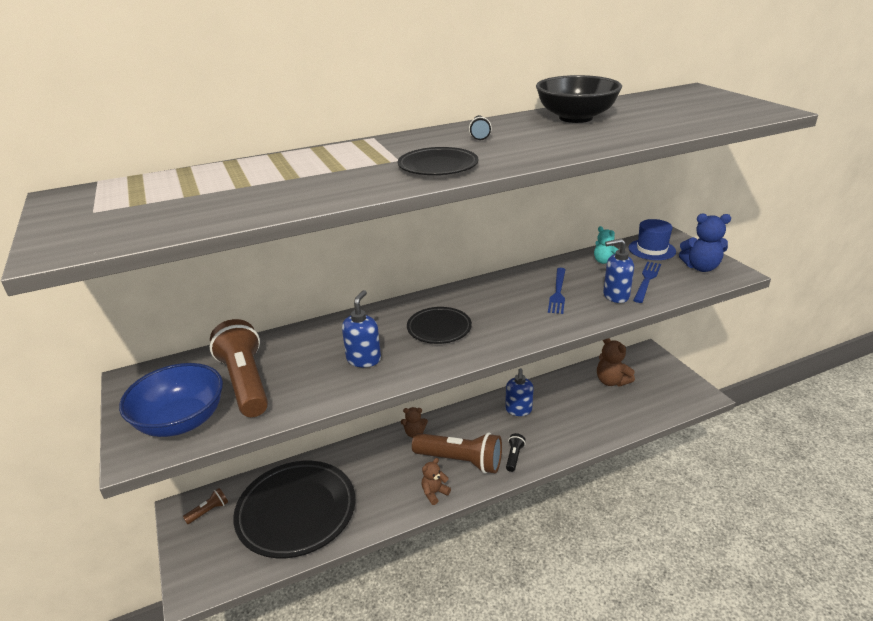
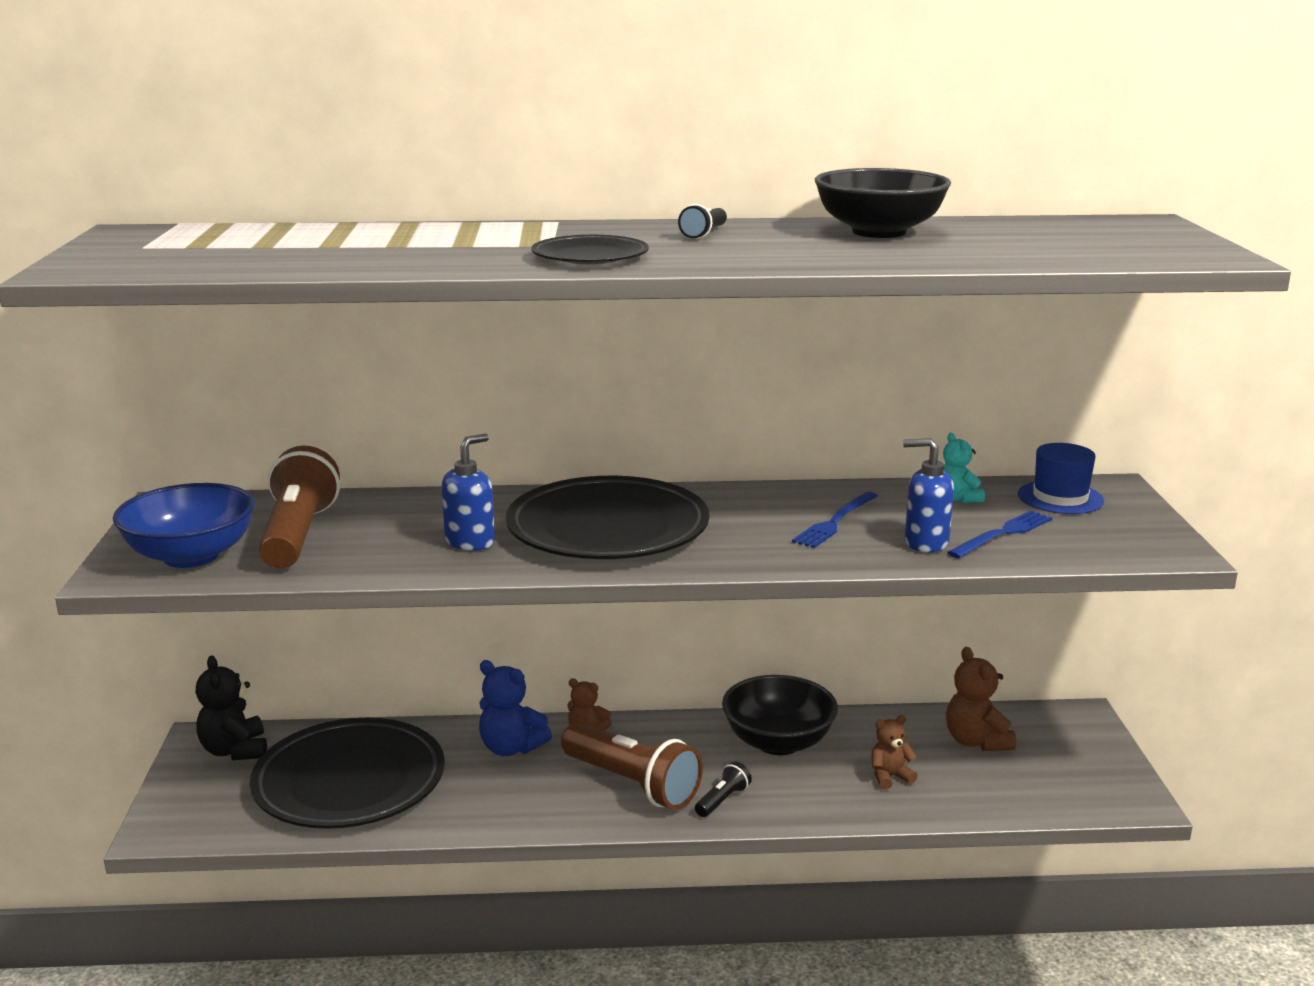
camera: 20 degrees right, 10 degrees down
(209, 511) = (235, 750): brown flashlight -> black teddy bear
(434, 493) = (562, 813): brown teddy bear -> brown teddy bear (889, 777)
(439, 328) = (608, 529): black plate -> black plate, size x1.95
(518, 410) = (778, 742): blue soap dispenser -> black bowl
(701, 267) = (1121, 535): blue teddy bear -> blue teddy bear (511, 748)

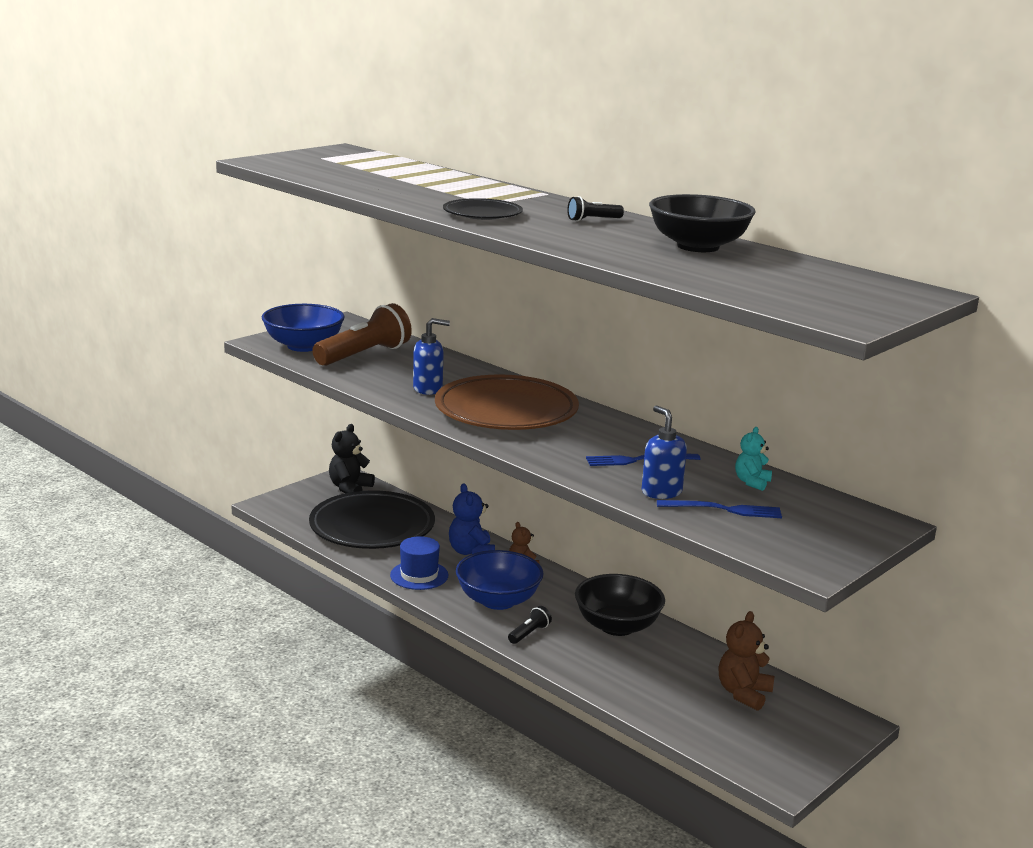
camera: 45 degrees right, 0 degrees up
(608, 529) = (506, 411): black plate -> brown plate
(632, 784) = (498, 600): brown flashlight -> blue bowl
(723, 800) = (529, 633): black flashlight -> black flashlight turned 45 degrees counterclockwise
(889, 777) = (647, 678): brown teddy bear -> none
(1060, 498) = (825, 511): blue hat -> blue hat (419, 575)

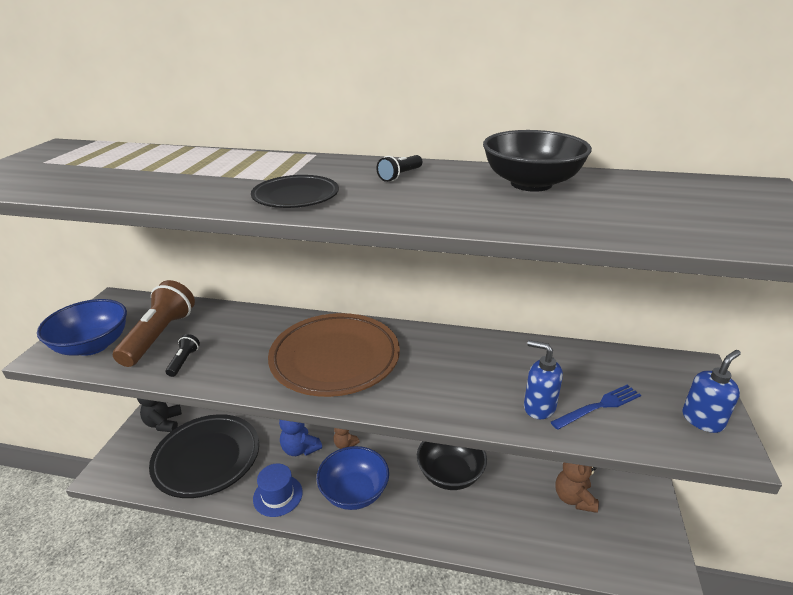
camera: 30 degrees left, 10 degrees up
(428, 389) = (248, 357): blue soap dispenser -> blue soap dispenser (702, 420)
(529, 633) = (401, 517): black flashlight -> black flashlight (184, 361)
(638, 460) = (483, 374): blue fork -> none
(752, 482) = (577, 362): turquoise teddy bear -> none

